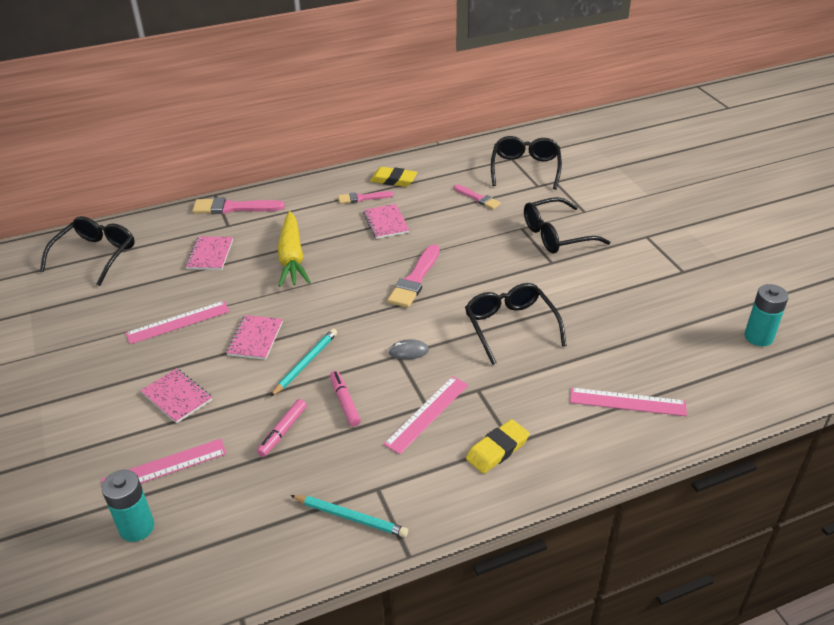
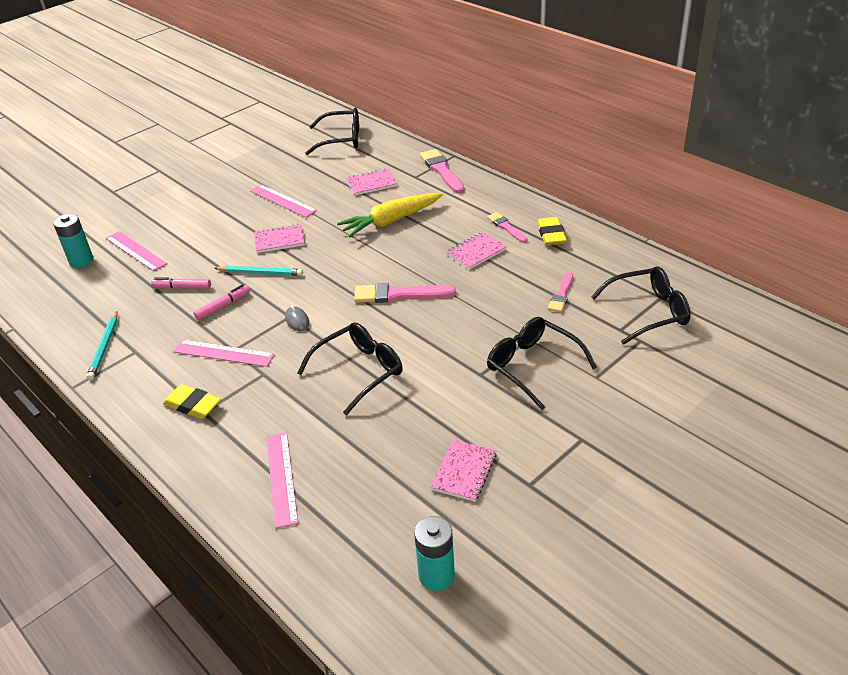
camera: 70 degrees right, 0 degrees up
(177, 397) = (203, 230): pink notebook -> pink notebook (464, 471)

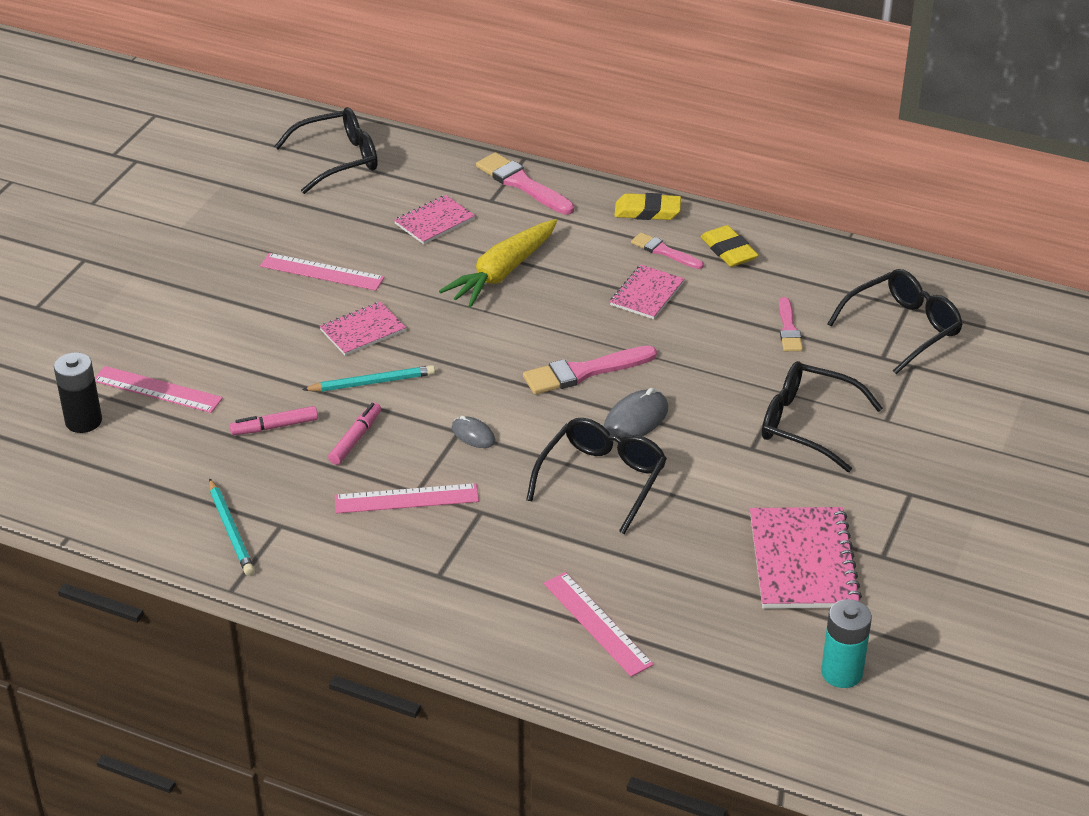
camera: 25 degrees left, 0 degrees up
(81, 261) = (83, 421): turquoise battery -> black battery
(193, 405) = (418, 571): yellow eraser -> yellow eraser (647, 211)
(411, 334) = (635, 419): none -> grey mouse
(464, 471) = (803, 561): pink notebook -> pink notebook, size x1.66

